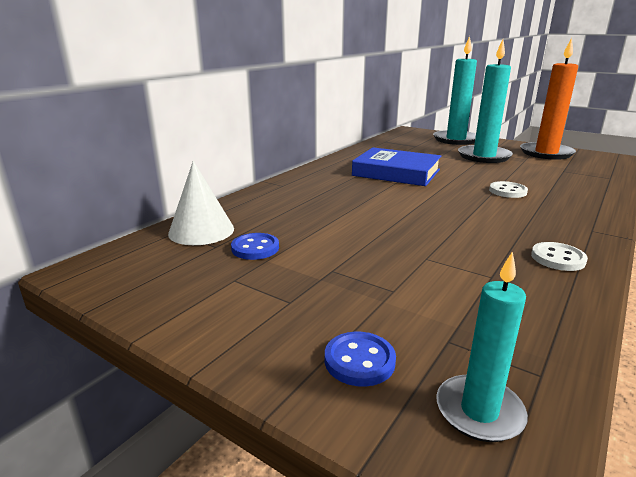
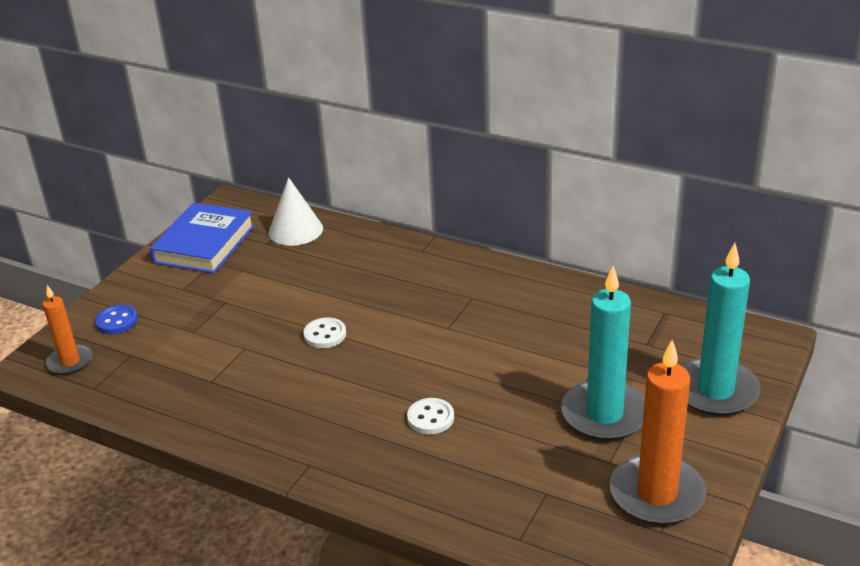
camera: 85 degrees right, 10 degrees up
(255, 248) = (263, 261): blue button -> none
(396, 172) = (489, 327): blue book -> blue book (204, 244)
(479, 411) = (70, 362): turquoise candle -> orange candle
(558, 258) = (241, 424): white button -> white button (325, 334)

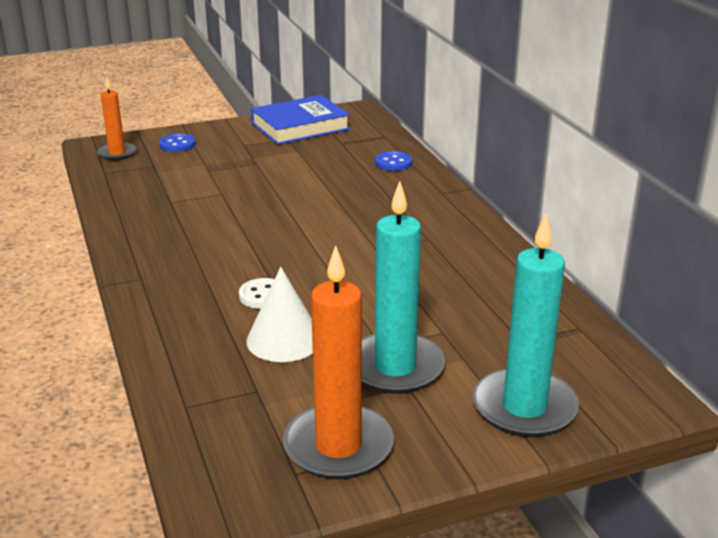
camera: 40 degrees right, 5 degrees down
(295, 230) = (373, 143): white cone -> white cone (284, 339)
(325, 334) = (283, 210): white button -> none
(343, 242) = (393, 163): none -> blue button

